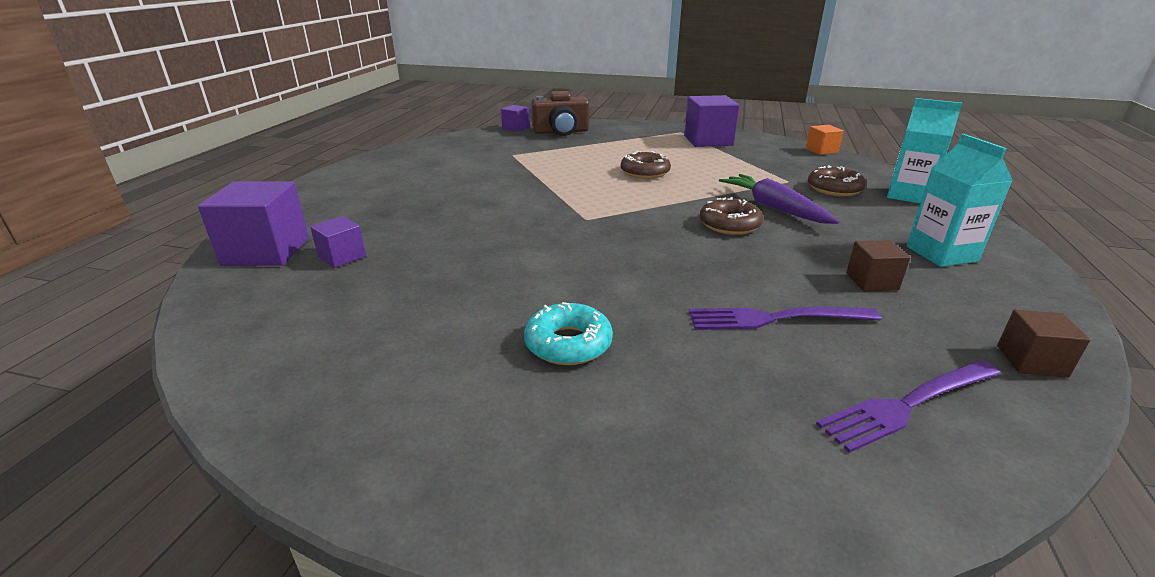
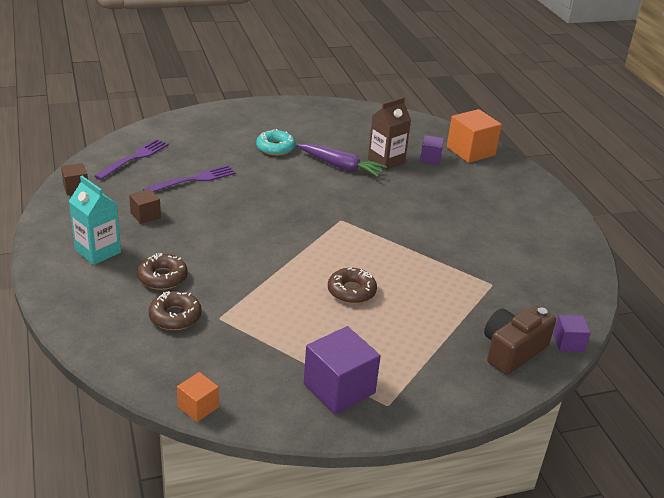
camera: 145 degrees right, 5 degrees up
(266, 251) = (470, 151): purple cube -> orange cube
(413, 269) = (386, 161): none -> brown carton
(729, 224) = (244, 241): brown donut -> brown donut (162, 277)
(774, 208) = (220, 270): purple carrot -> purple carrot (341, 166)
(908, 195) = (107, 326): turquoise carton -> none

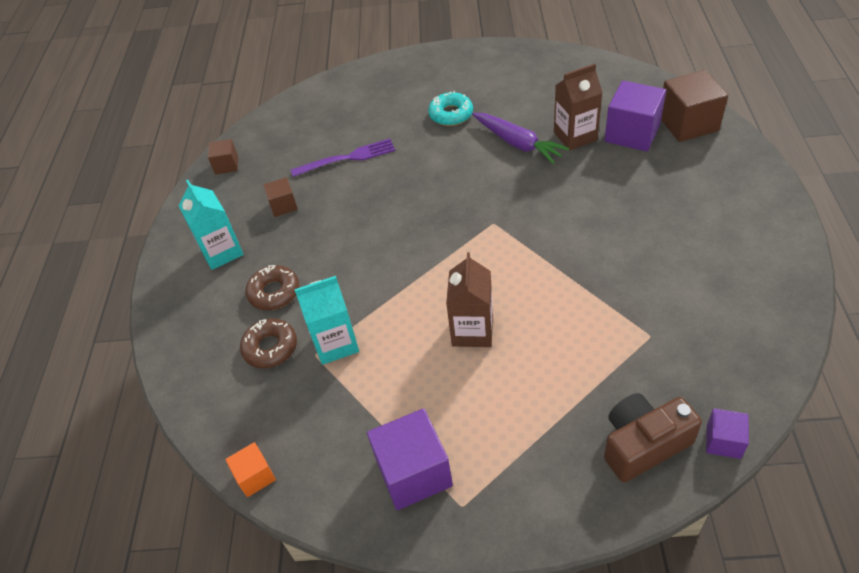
camera: 25 degrees right, 15 degrees up
(134, 158) = (296, 126): purple fork -> none
(235, 309) = (335, 343): none -> turquoise carton
(351, 291) = (472, 331): brown donut -> brown carton
(430, 158) = (632, 133): purple cube -> purple cube, size x1.85
(470, 151) = (688, 123): orange cube -> brown cube

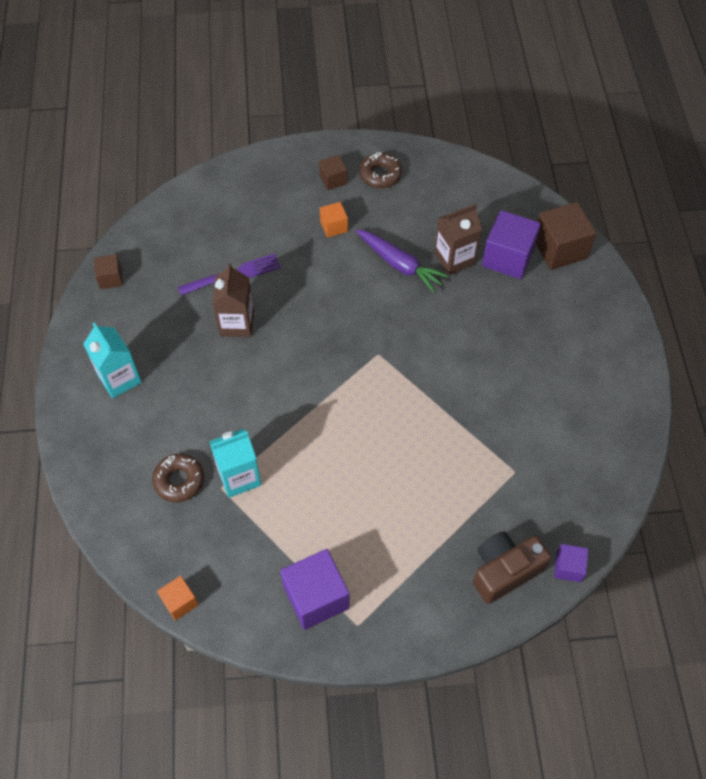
camera: 10 degrees left, 10 degrees up
(274, 292) = (176, 424): brown donut -> brown donut (380, 175)
(283, 205) = (174, 328): brown cube -> brown cube (333, 180)
(451, 114) = (334, 226): turquoise donut -> orange cube
(472, 331) = (361, 465): brown carton -> brown carton (236, 323)

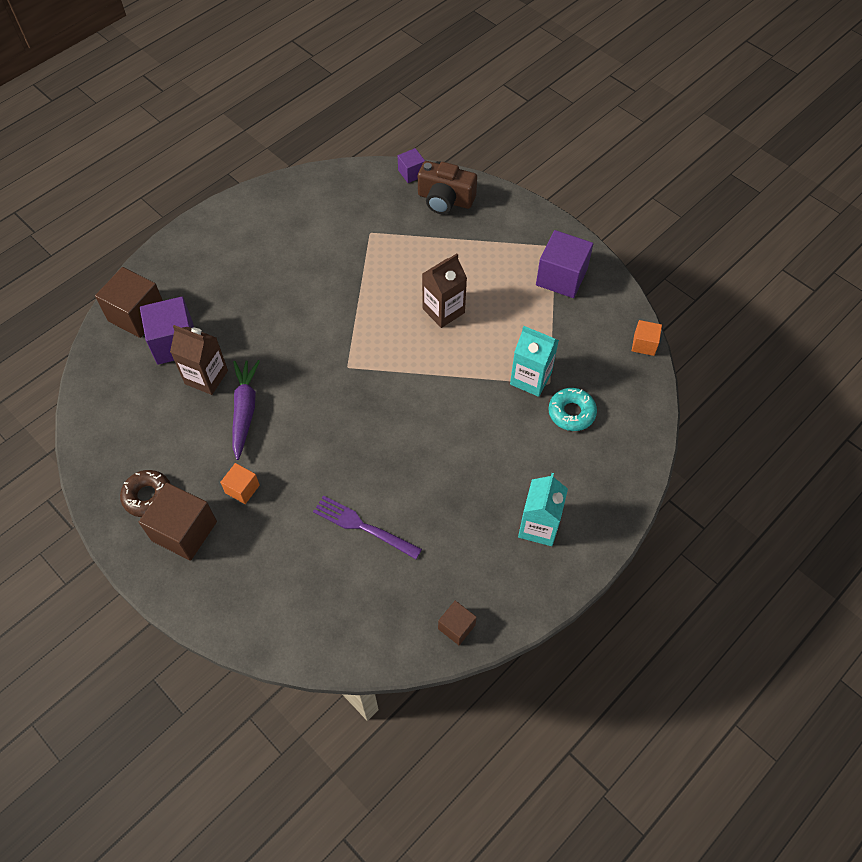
camera: 130 degrees left, 0 degrees up
(179, 480) = (571, 413): brown donut -> turquoise donut
(236, 323) = (408, 484): brown carton -> brown carton (443, 311)
(333, 180) = (184, 531): brown cube -> brown cube, size x1.85

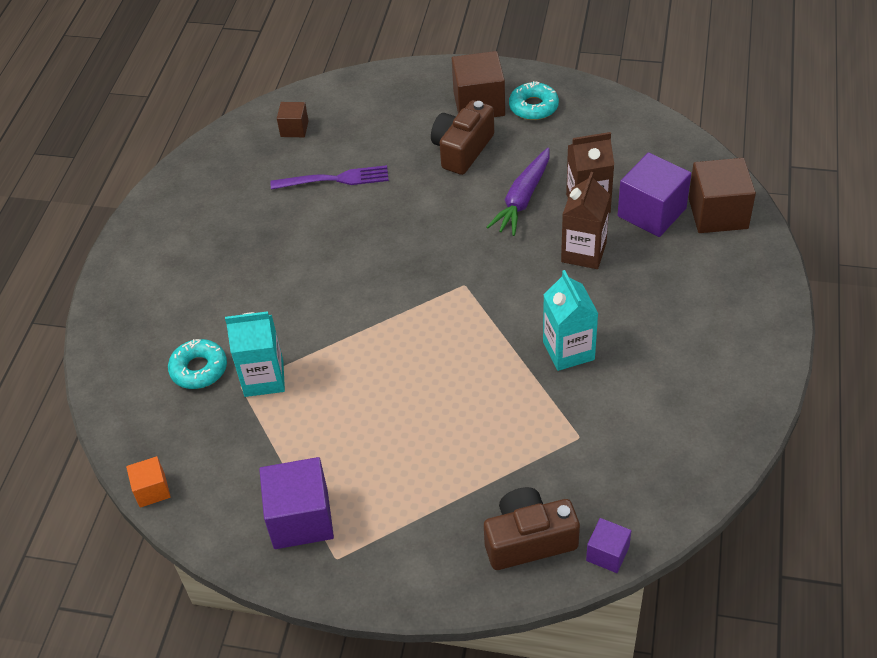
camera: 150 degrees right, 10 degrees down
(148, 496) = (533, 107): brown donut -> turquoise donut
(242, 489) = (462, 150): orange cube -> brown camera
(245, 411) = (522, 199): purple carrot -> purple carrot turned 60 degrees clockwise
(443, 311) = (412, 395): brown carton -> brown carton (583, 252)
(456, 627) = (205, 161): brown cube -> brown cube (294, 129)
(538, 526) = (176, 258): turquoise carton -> turquoise carton (568, 350)

